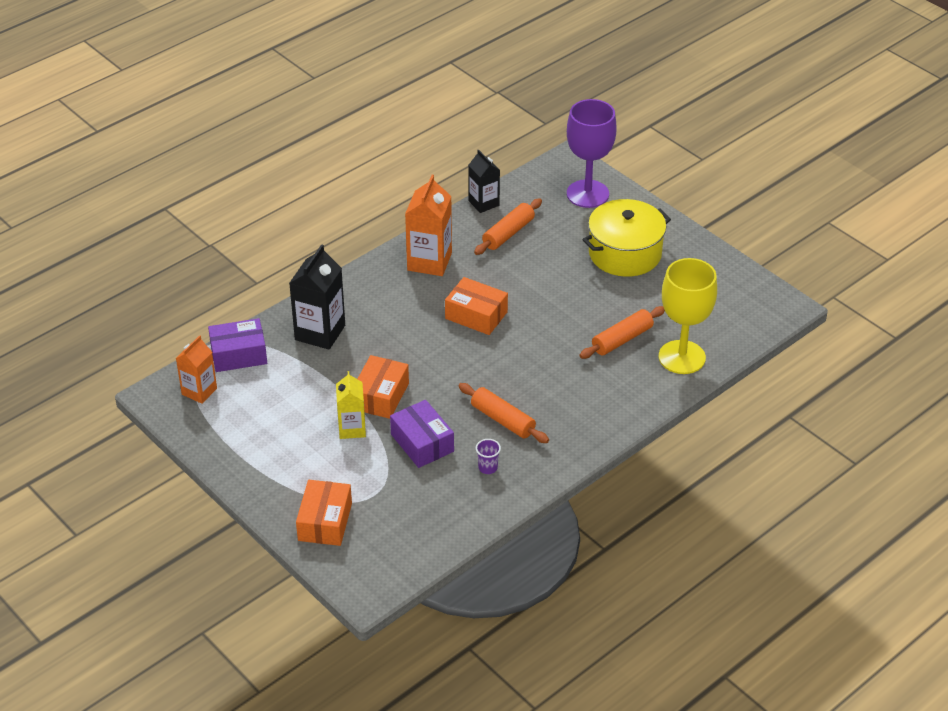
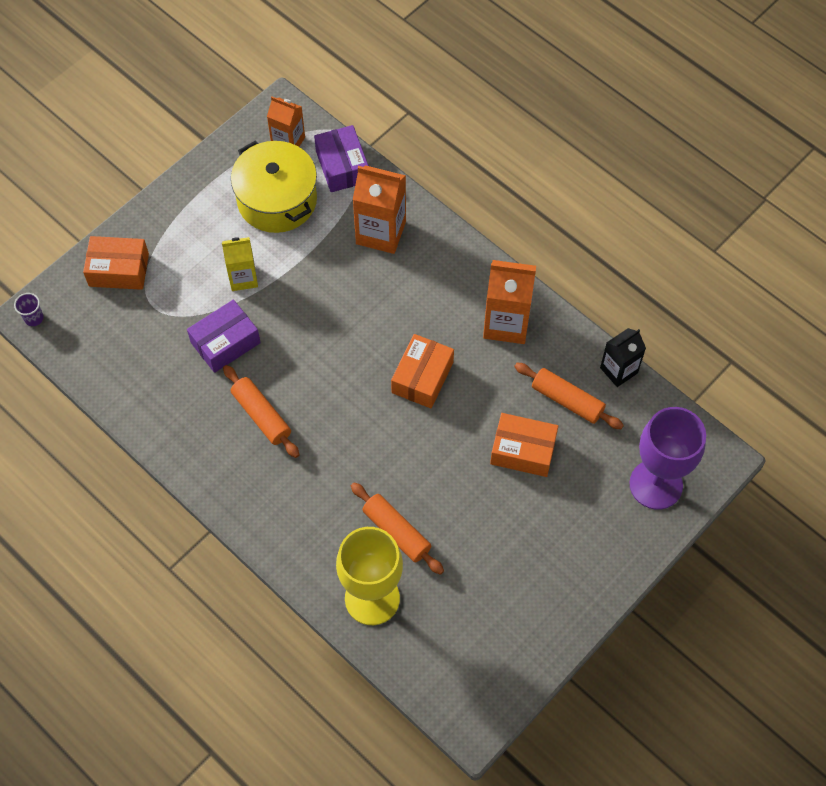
camera: 85 degrees right, 20 degrees up
(320, 332) = (381, 232): black carton -> orange carton
(381, 396) = (290, 298): orange box -> orange box (523, 451)
(488, 468) = (192, 406): purple cup -> purple cup (34, 318)
(503, 420) = (261, 415): orange rolling pin -> orange rolling pin turned 75 degrees counterclockwise
(625, 253) = (549, 531): yellow pot -> yellow pot (277, 200)

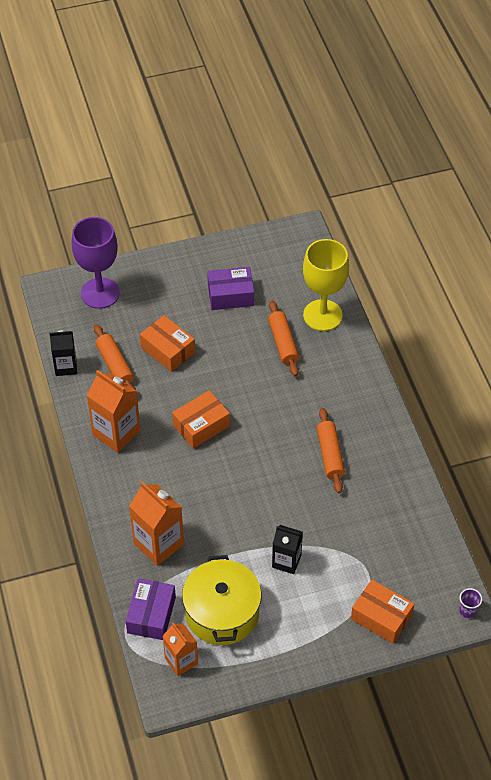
camera: 150 degrees left, 10 degrees down
(225, 343) = (327, 518): purple box -> purple box (230, 295)
(243, 278) = (286, 561): yellow carton -> black carton

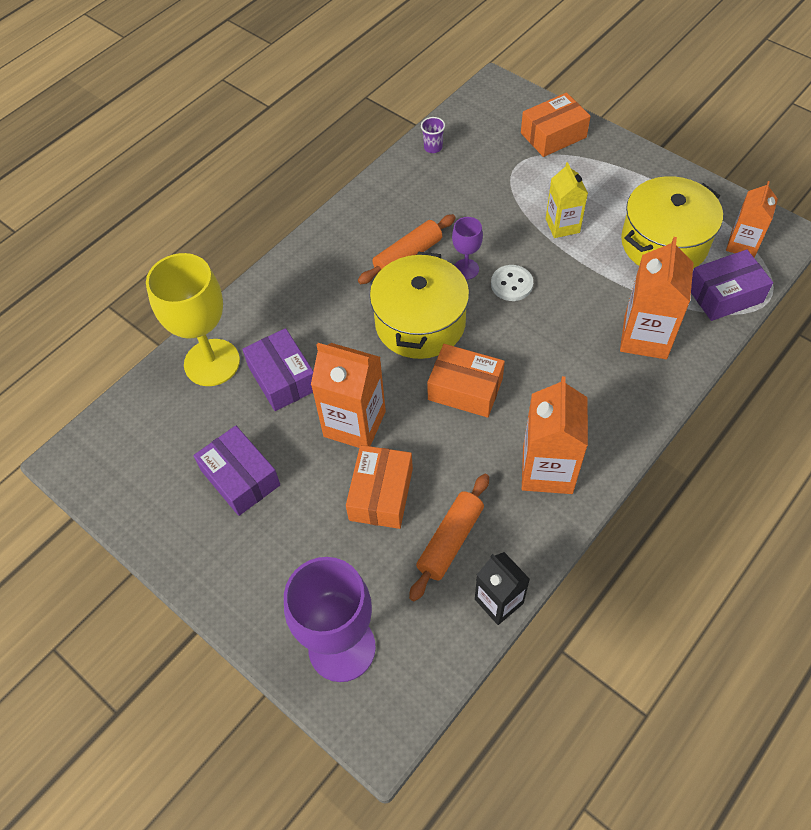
camera: 120 degrees left, 5 degrees up
(222, 361) = (354, 424): none -> orange carton
(259, 498) = (511, 284): none -> white button
(269, 431) = (420, 323): none -> yellow pot
(283, 343) = (283, 378): orange rolling pin -> purple box
(286, 561) = (562, 225): black carton -> yellow carton
(293, 480) = (466, 269): none -> purple goblet
(381, 617) = (553, 135): orange box -> orange box turned 60 degrees clockwise
(467, 610) = (492, 88): purple cup -> purple cup (433, 147)

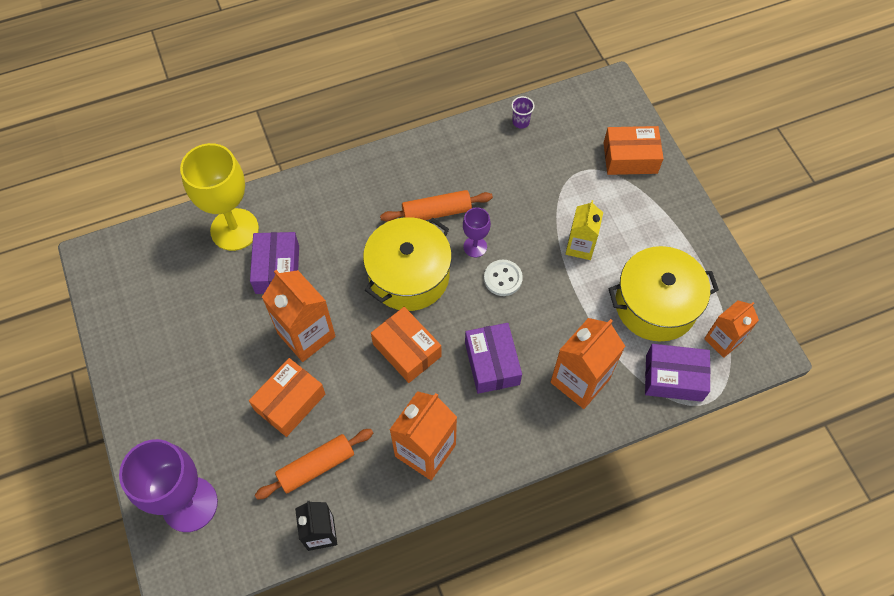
camera: 25 degrees right, 5 degrees up
(240, 478) = (199, 334): purple box -> purple box (492, 363)

